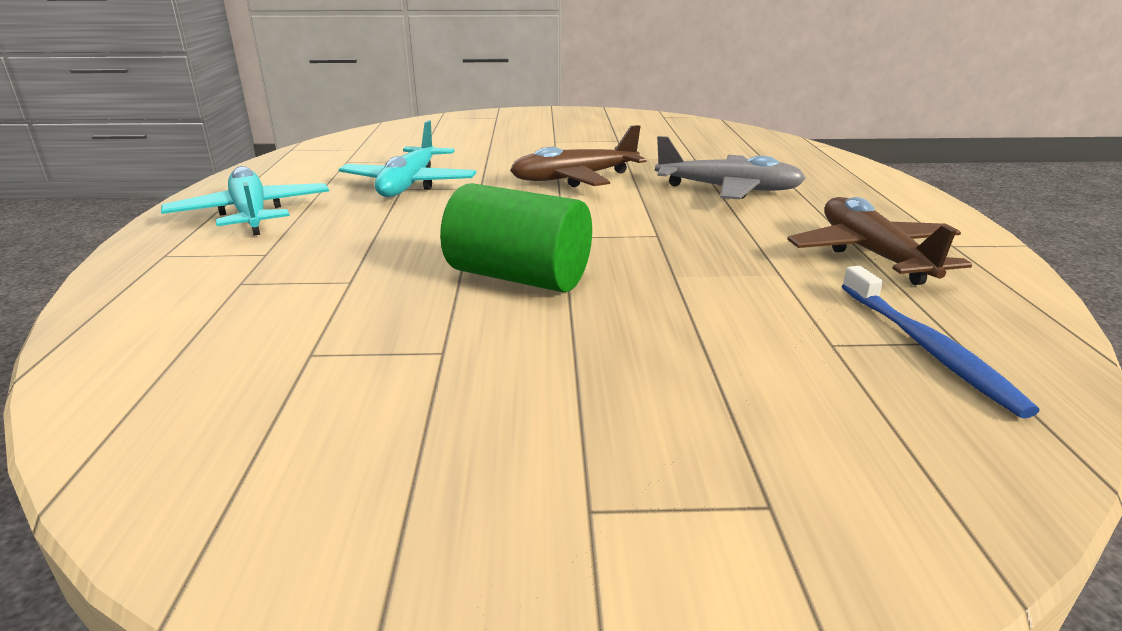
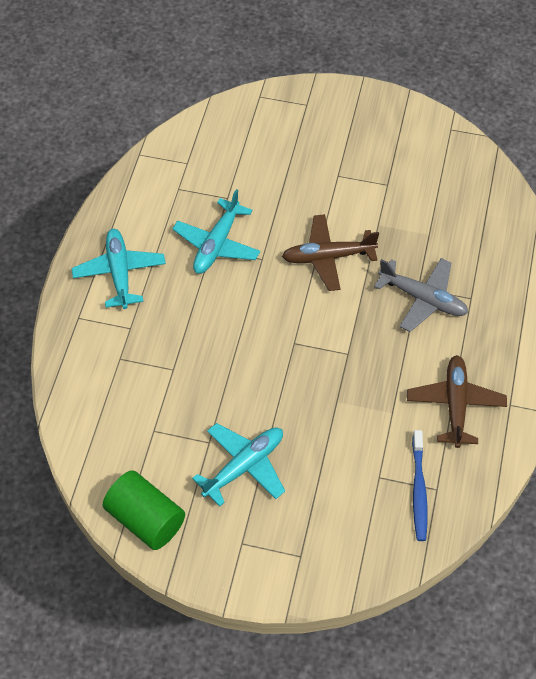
camera: 15 degrees right, 30 degrees up
(519, 277) = (257, 385): green cylinder -> green cylinder (146, 519)
(536, 371) = (244, 466): none -> turquoise plane

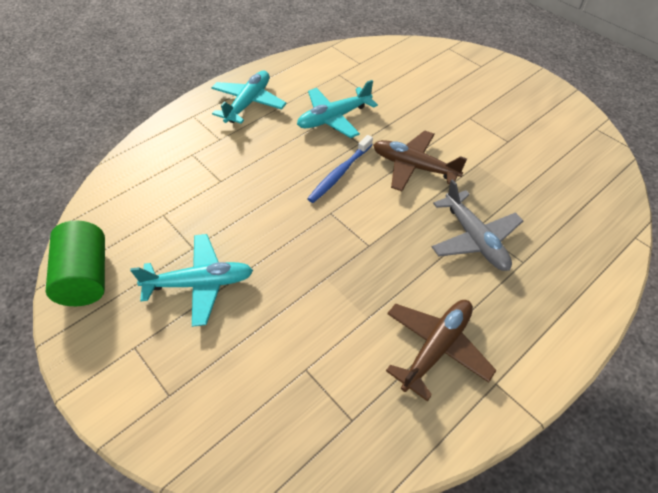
camera: 35 degrees right, 5 degrees down
(419, 490) = (333, 409): blue toothbrush -> blue toothbrush (339, 173)

